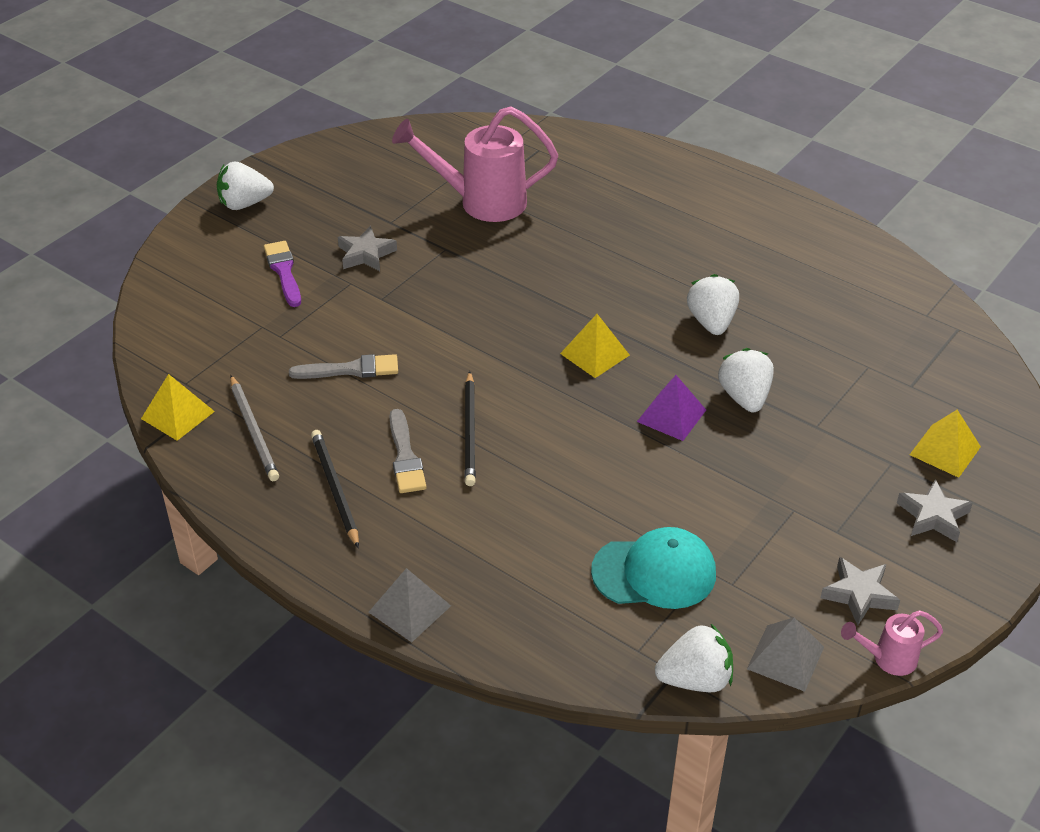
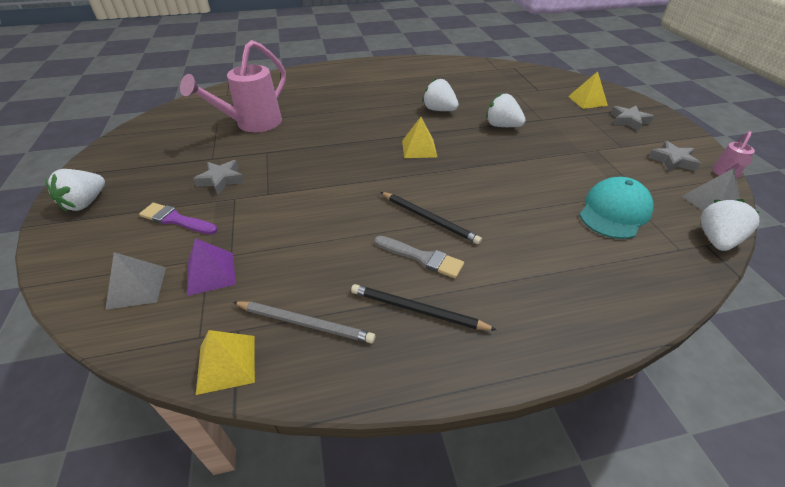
camera: 50 degrees left, 0 degrees up
(351, 370) = (310, 239): grey brush -> none
(409, 608) = (578, 336): grey pyramid -> grey pyramid (137, 287)
(671, 415) = (493, 149): purple pyramid -> purple pyramid (211, 273)

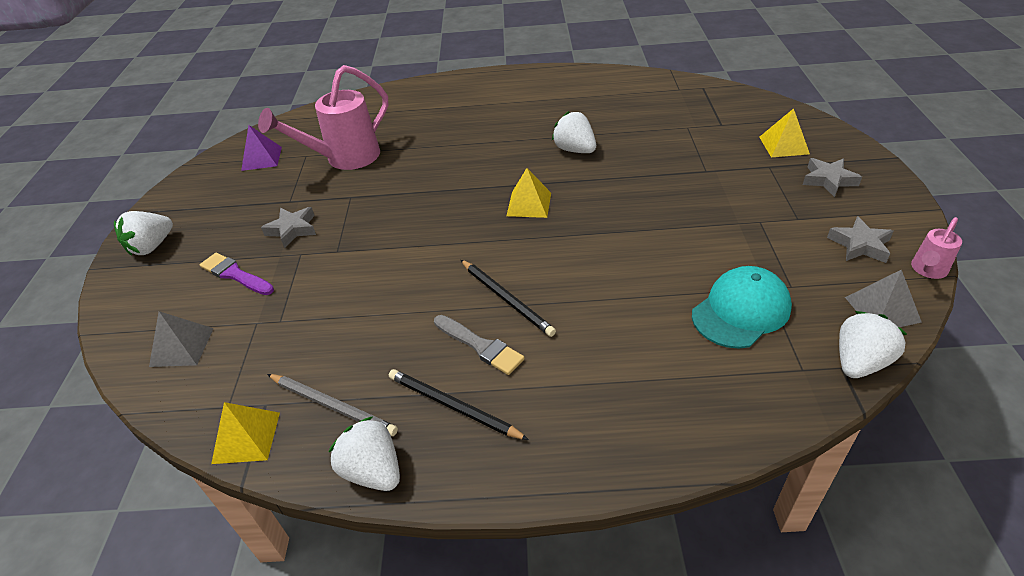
camera: 15 degrees right, 0 degrees up
(211, 273) = (255, 340): purple pyramid -> purple pyramid (262, 158)
(502, 126) = (647, 178): white strawberry -> white strawberry (373, 471)

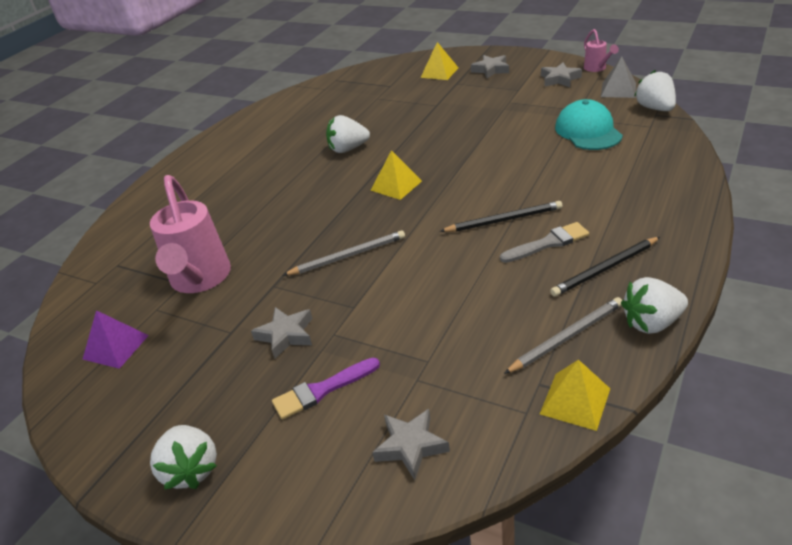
camera: 60 degrees left, 5 degrees down
(182, 347) = (410, 446): grey pyramid -> grey star
(404, 220) = (348, 256): none -> grey pencil

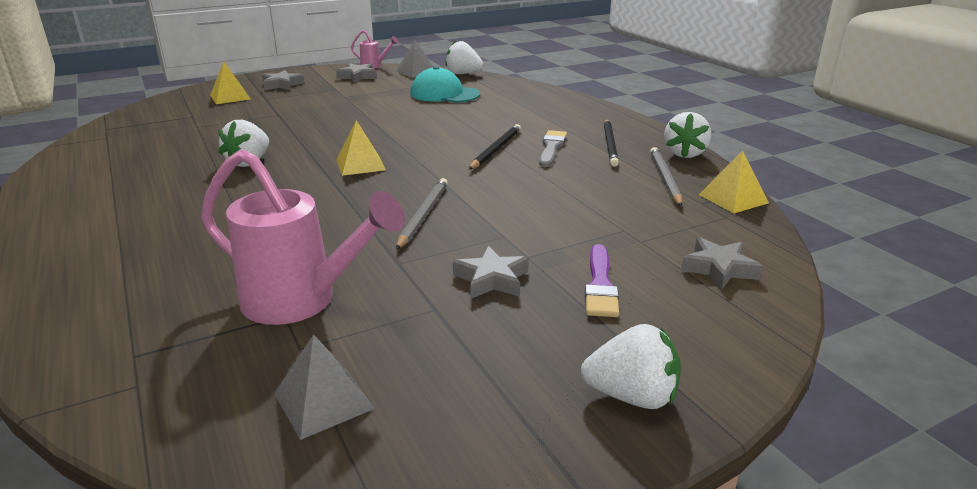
camera: 60 degrees left, 10 degrees down
(116, 347) = (323, 401): purple pyramid -> grey pyramid

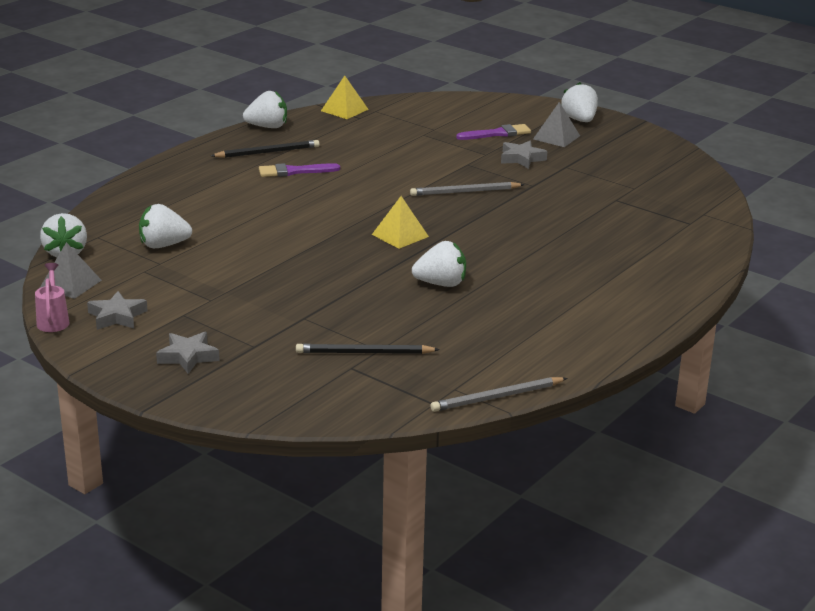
camera: 115 degrees left, 0 degrees up
(230, 97) = (264, 373): yellow pyramid -> none
(302, 302) = (600, 198): pink watering can -> none
(323, 401) = (658, 173): grey pyramid -> grey pyramid (556, 137)
(444, 94) = (163, 245): turquoise cap -> white strawberry
(496, 149) = (316, 191): black pencil -> black pencil (364, 353)
(551, 148) = (294, 171): grey brush -> purple brush
(664, 178) = (326, 130): grey pencil -> grey pencil (497, 397)
(719, 269) = (448, 110): grey star -> none

